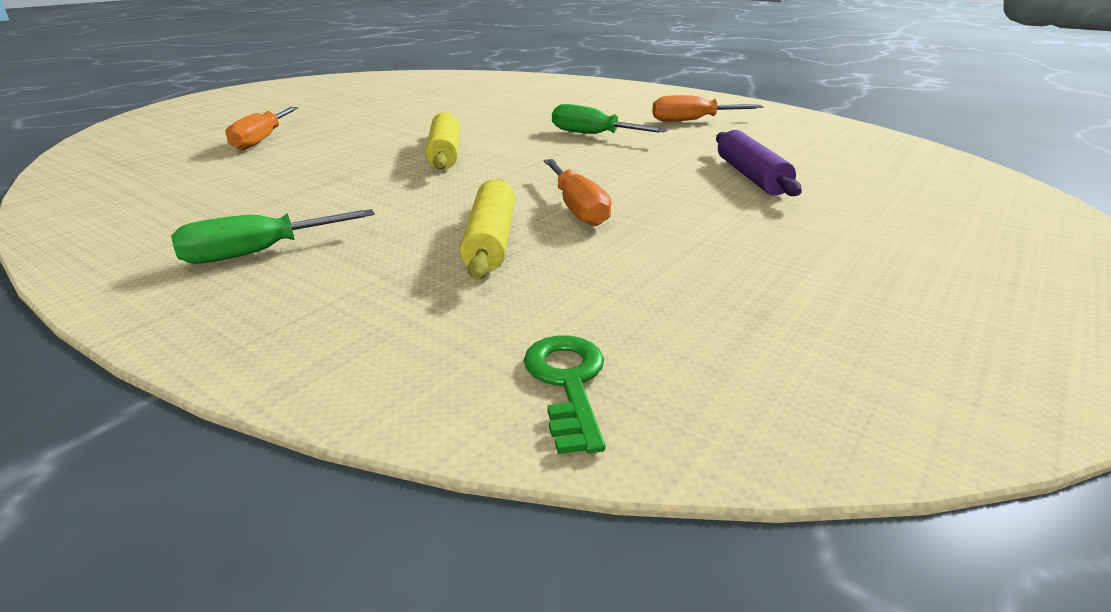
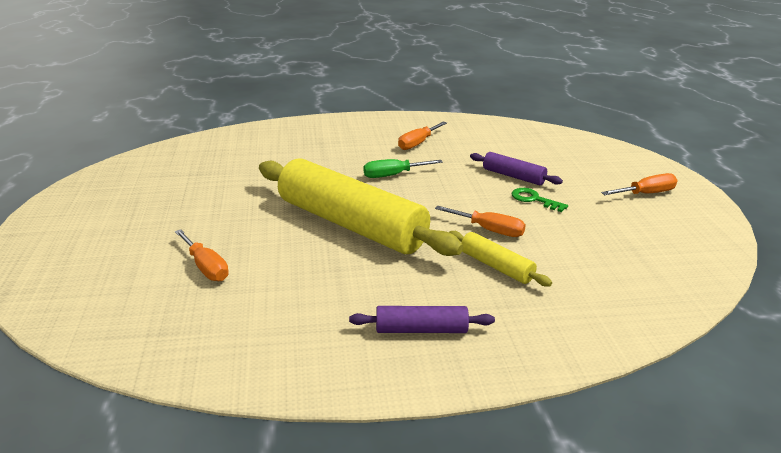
camera: 45 degrees left, 0 degrees up
(258, 253) = (421, 330): green screwdriver -> purple rolling pin
(444, 154) = (351, 224): yellow rolling pin -> yellow rolling pin, size x2.27
(567, 383) = (637, 306): green key -> green key (534, 199)
(970, 265) = (646, 194): none -> orange screwdriver

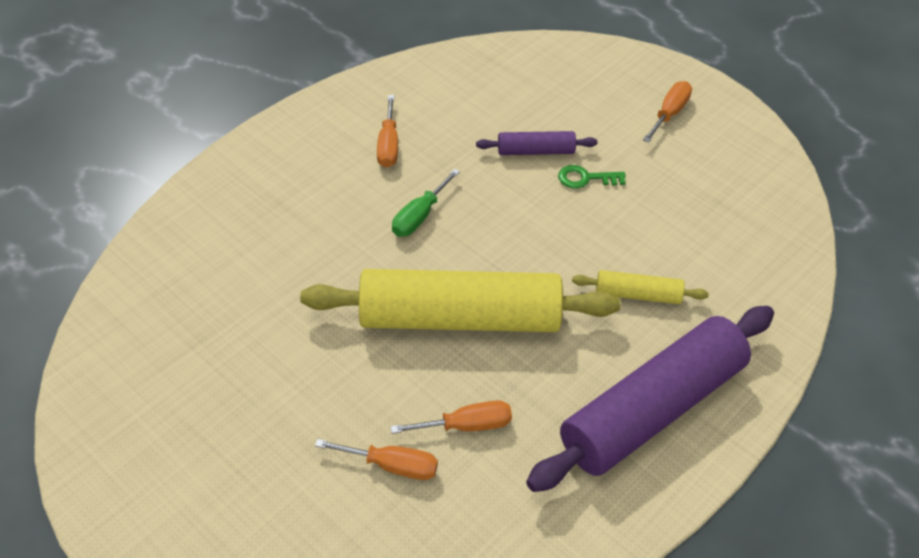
camera: 40 degrees left, 20 degrees up
(421, 330) = (652, 410): purple rolling pin -> purple rolling pin, size x2.27
(489, 230) = (588, 248): orange screwdriver -> orange screwdriver (466, 426)

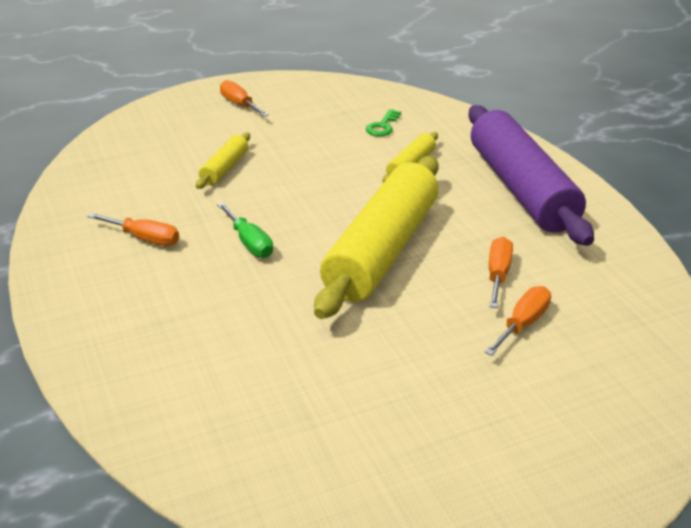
camera: 65 degrees left, 15 degrees down
(535, 151) = (224, 168): purple rolling pin -> yellow rolling pin
(586, 178) = (275, 155): green key -> green key (383, 126)

